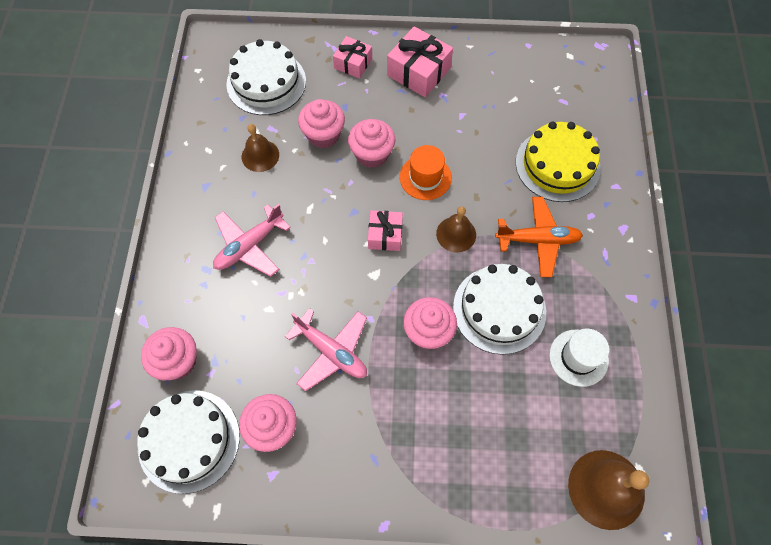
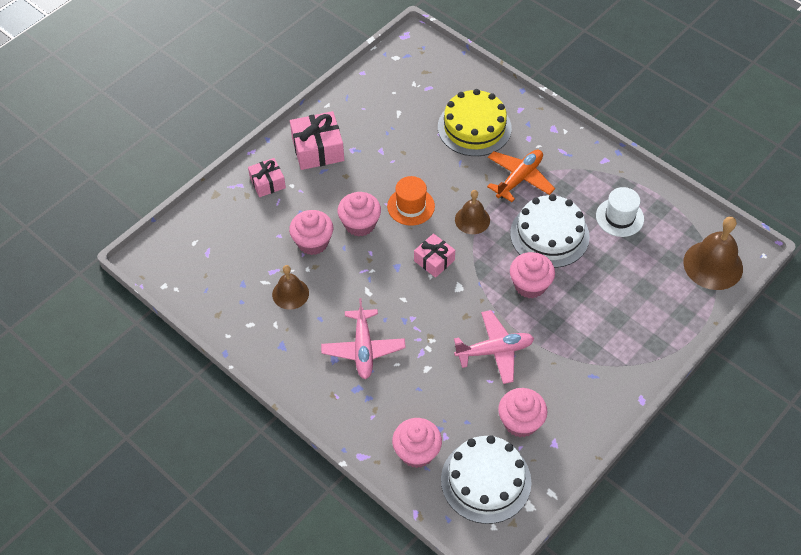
camera: 50 degrees left, 10 degrees down
(266, 82) = (226, 248): white cake -> none

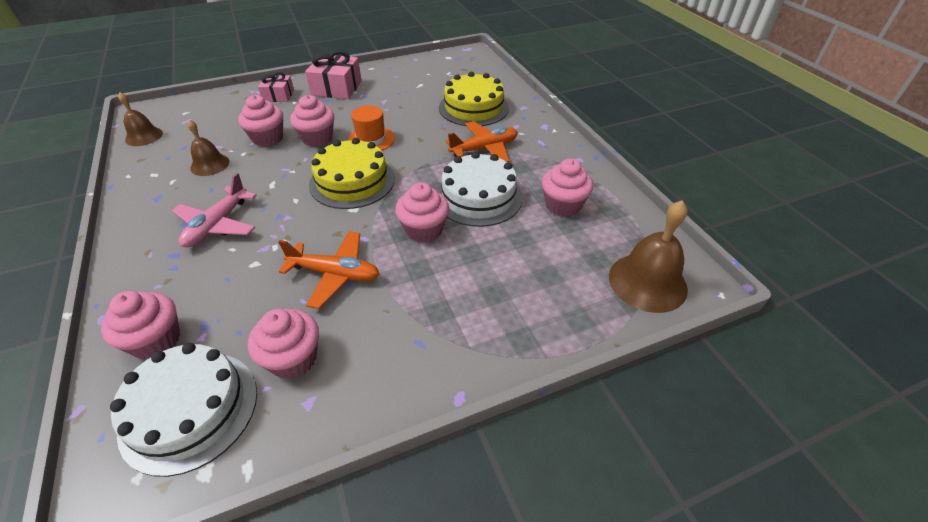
camera: 25 degrees right, 10 degrees down
(434, 260) = (352, 181): pink gift -> yellow cake
(472, 219) = (415, 164): brown bell -> brown bell (144, 136)
(494, 351) = (335, 274): pink plane -> orange plane
(619, 217) = (563, 205): white hat -> pink cupcake

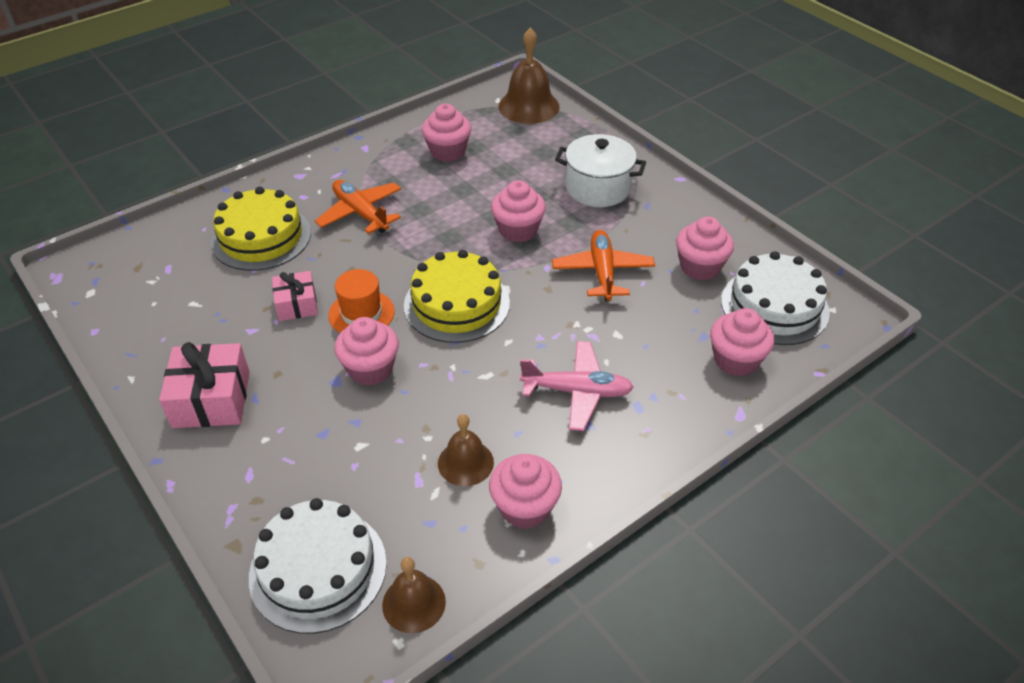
camera: 105 degrees left, 0 degrees up
(268, 138) = (382, 425): pink cupcake -> pink cupcake (525, 507)
(278, 96) = (245, 469): pink gift -> pink gift (297, 304)
(467, 305) = (598, 188): none -> white pot
(478, 197) = (452, 204): white cake -> white cake (318, 569)

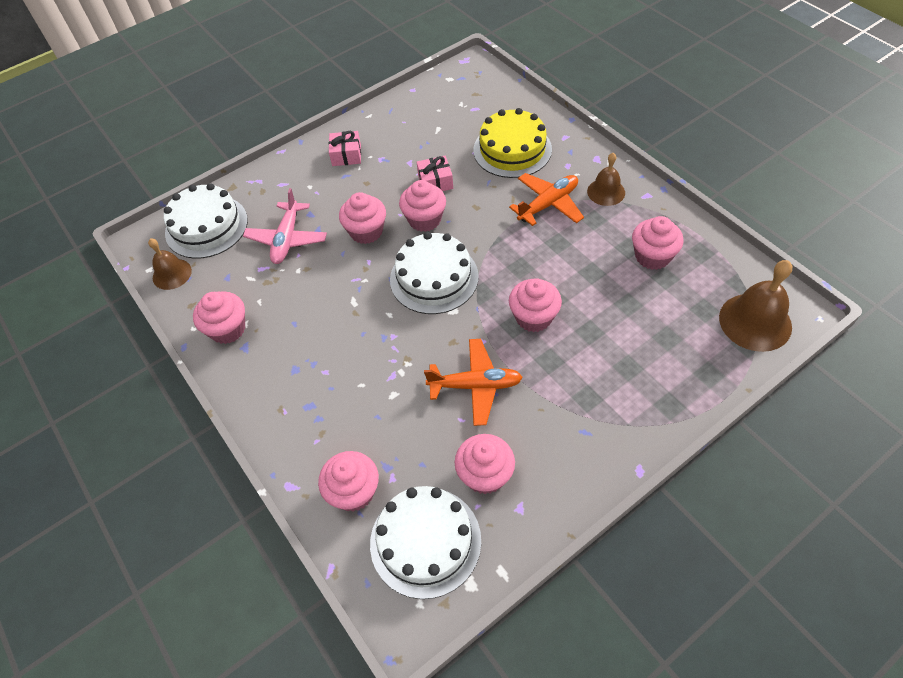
camera: 95 degrees right, 10 degrees up
(211, 399) = (346, 155): pink gift -> pink gift, size x0.62
(361, 313) = (424, 219): orange hat -> pink cupcake
(456, 304) = (434, 278): yellow cake -> white cake
(465, 462) = (272, 293): brown bell -> brown bell (606, 192)
(577, 392) = (330, 362): pink plane -> pink plane (287, 239)
(598, 188) = (609, 386): white pot -> none

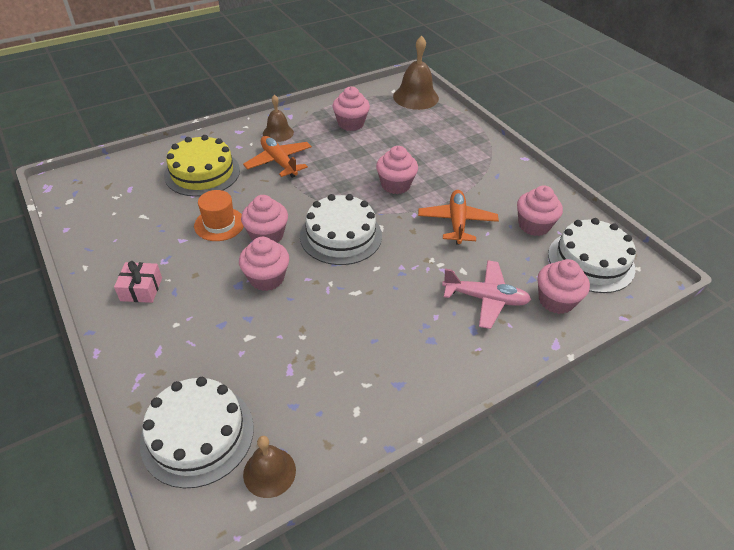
camera: 90 degrees left, 10 degrees down
(228, 329) = (371, 402): pink cupcake -> none
(287, 239) = (252, 346): pink plane -> pink plane (485, 298)
(435, 182) = (219, 224): pink gift -> orange hat

